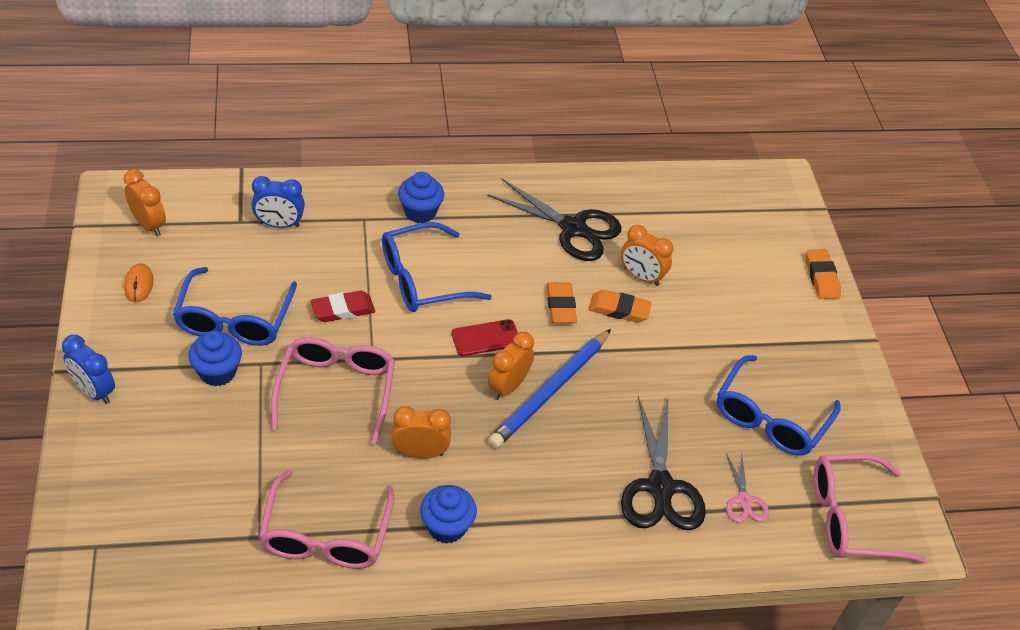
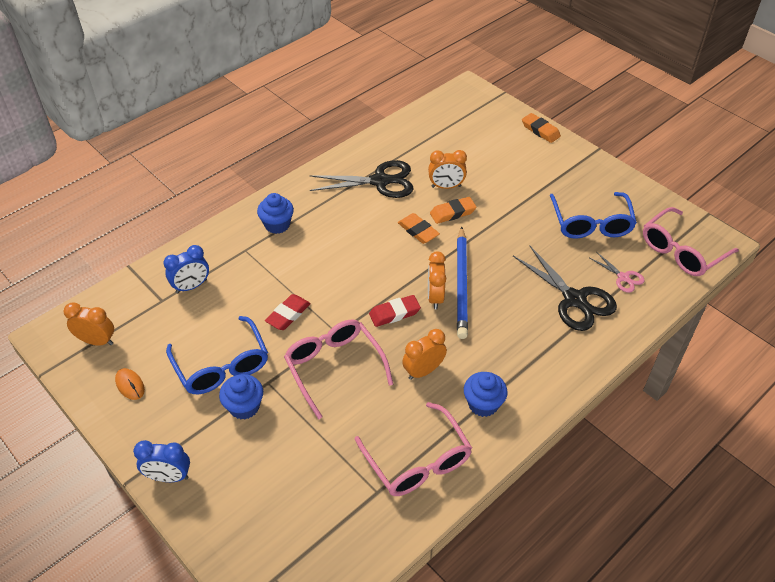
camera: 30 degrees left, 0 degrees up
(423, 279) = (320, 264): blue glasses -> none
(449, 376) = (394, 313): none -> red eraser
(486, 338) = (393, 277): red phone -> none

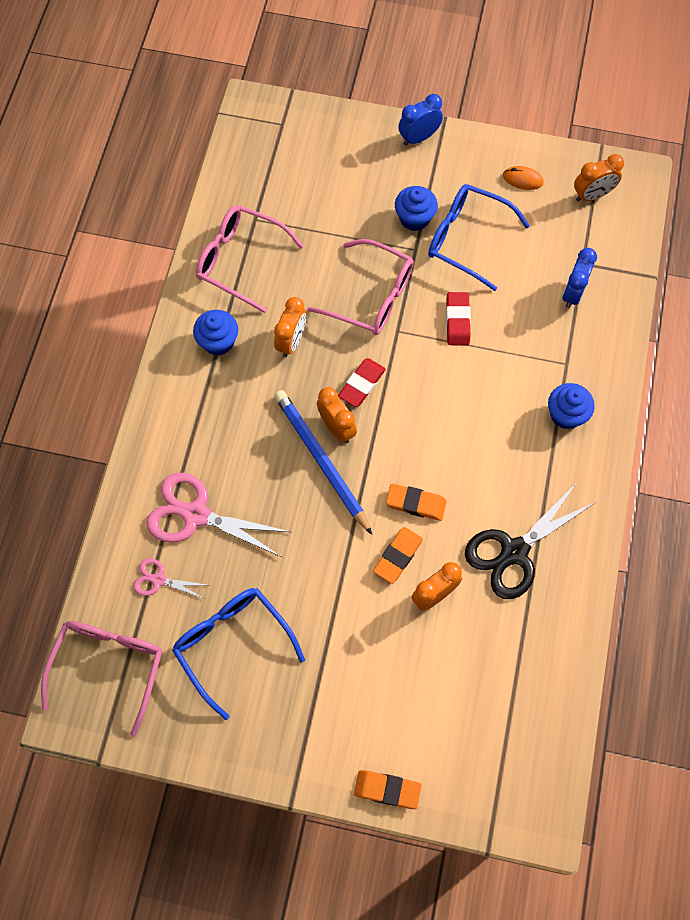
camera: 145 degrees right, 20 degrees up
(575, 300) = (195, 514): black scissors -> pink scissors

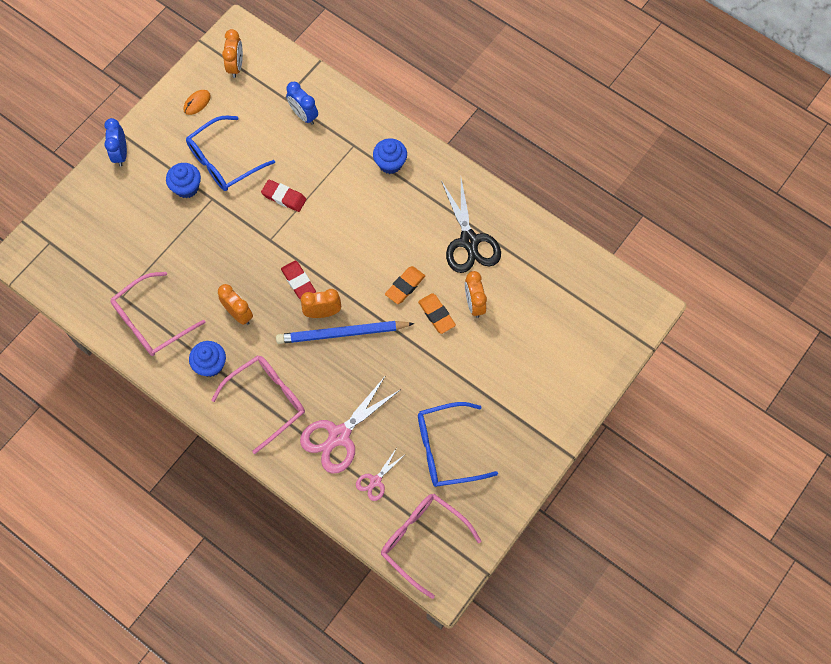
camera: 65 degrees left, 0 degrees up
(371, 296) = (232, 245): pink glasses -> pink glasses (266, 401)
(387, 789) = (588, 391): orange eraser -> none

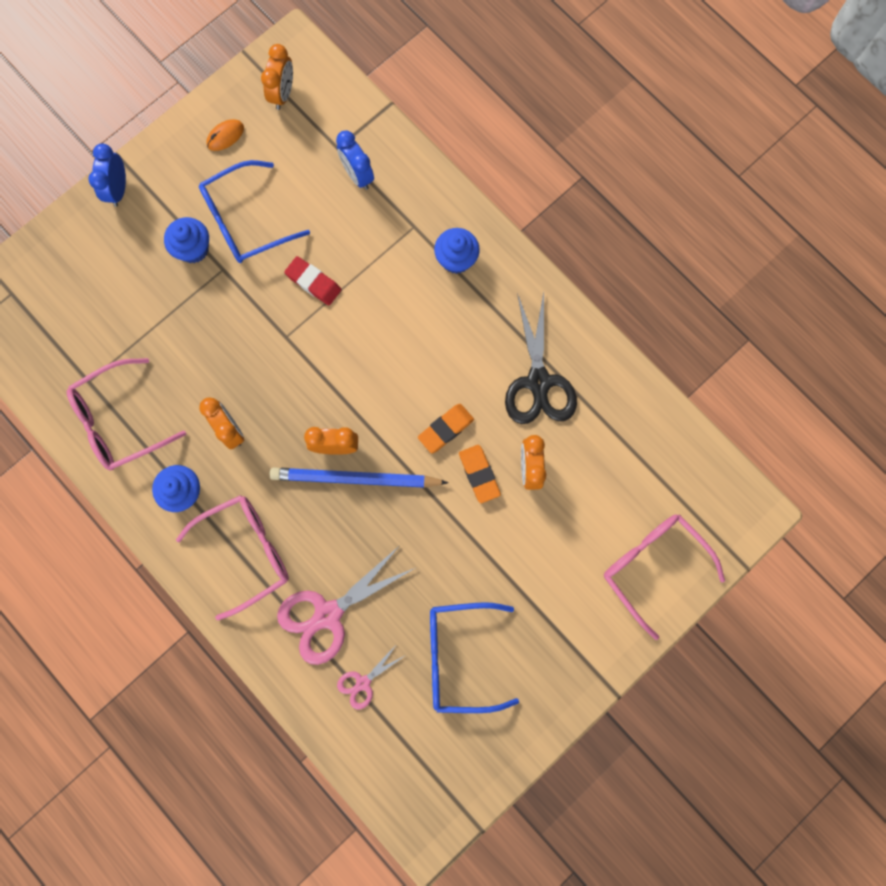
camera: 10 degrees right, 10 degrees up
(298, 281) = (312, 399): red eraser -> none
(423, 541) = (409, 773): pink glasses -> pink glasses (654, 567)

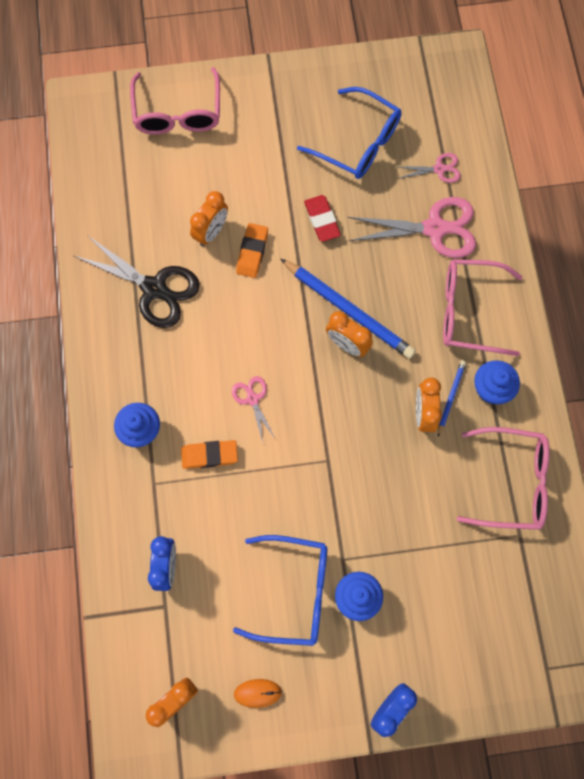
camera: 145 degrees left, 5 degrees down
(215, 460) = (450, 397): none -> blue pencil
(313, 282) = (273, 492): red eraser -> red eraser (322, 220)
(384, 345) = (252, 399): none -> pink scissors
(446, 429) = (252, 301): orange eraser -> orange eraser (209, 455)
(538, 382) = (154, 288): black scissors -> black scissors turned 90 degrees clockwise

